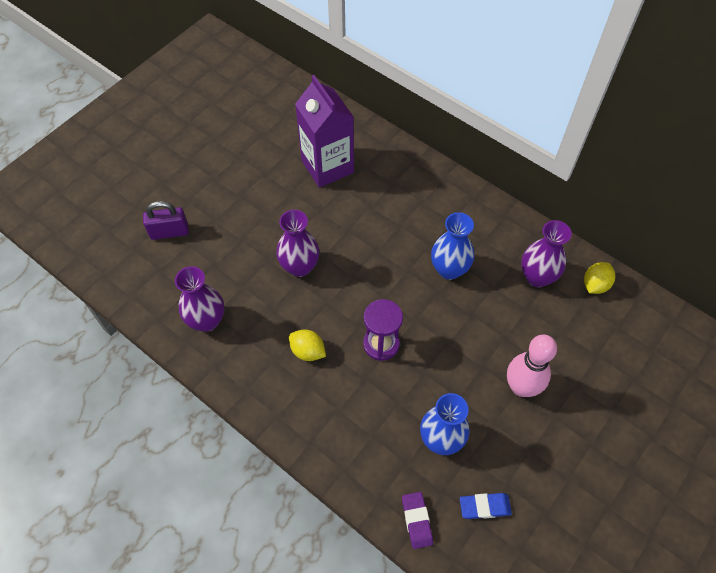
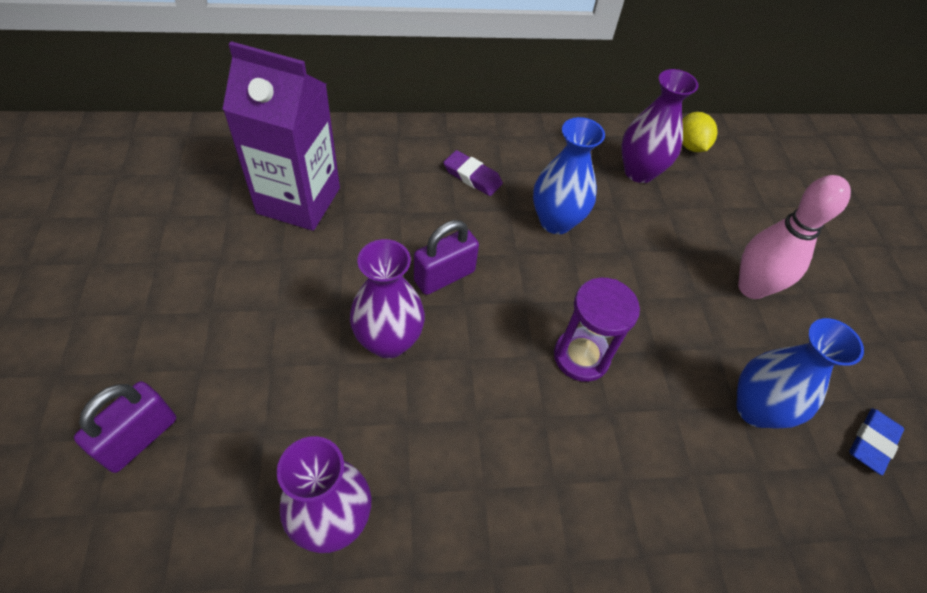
camera: 50 degrees left, 5 degrees down
(308, 351) = (512, 439): yellow lemon -> none
(357, 255) = (444, 276): none -> purple padlock
(416, 521) = (845, 529): purple eraser -> purple eraser (472, 176)

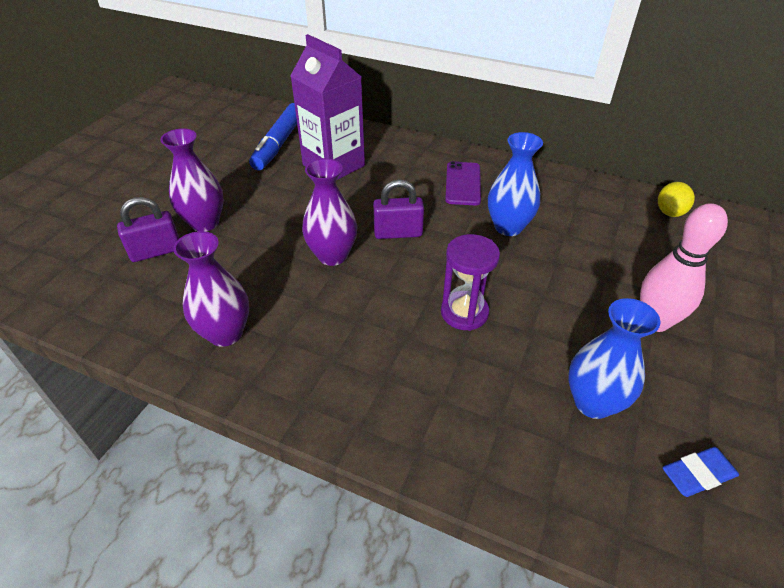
camera: 35 degrees right, 10 degrees down
(198, 189) = (279, 144): none -> blue marker
(472, 176) = (463, 184): purple eraser -> purple phone
(639, 172) = (606, 216): purple vase -> purple vase (205, 223)

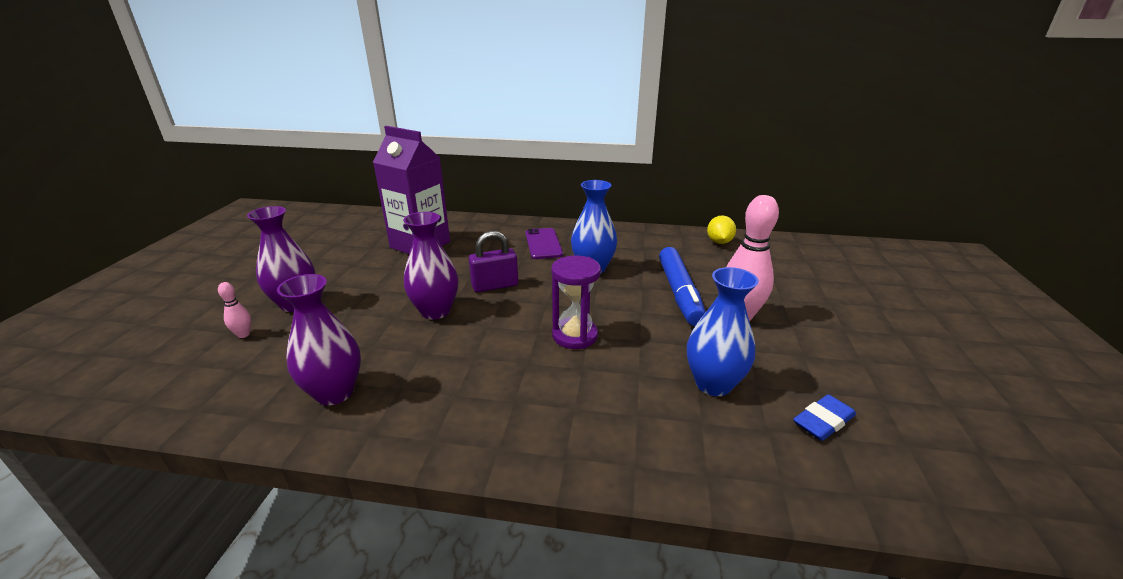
camera: 15 degrees left, 15 degrees down
(156, 251) = (243, 334): purple padlock -> pink bowling pin
(279, 144) = (362, 235): blue marker -> blue marker (679, 293)

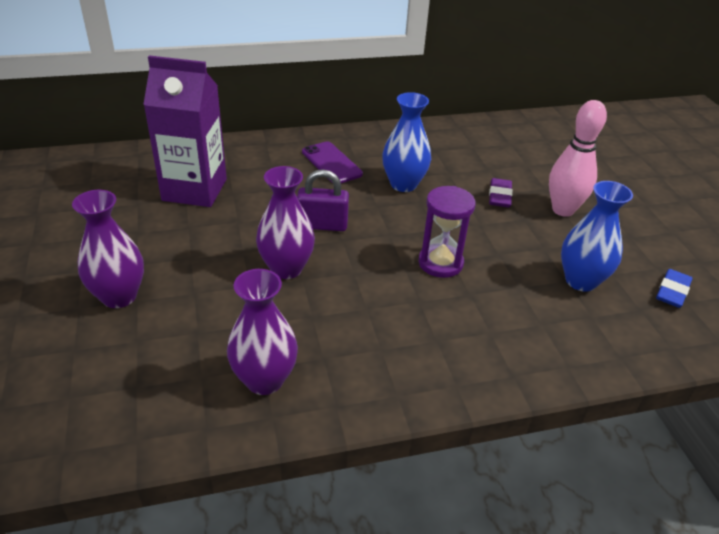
camera: 25 degrees left, 10 degrees up
(243, 334) = (96, 347): pink bowling pin -> none
(495, 286) = (322, 225): purple padlock -> purple padlock turned 45 degrees clockwise
(679, 293) = (499, 196): blue marker -> purple eraser
(719, 242) = (499, 130): yellow lemon -> none

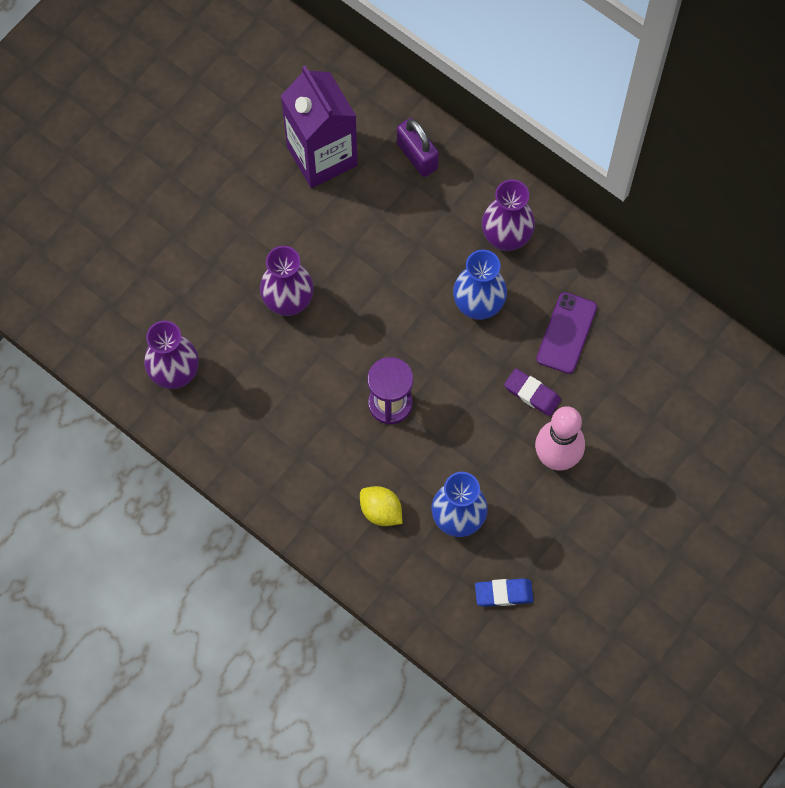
camera: 55 degrees right, 30 degrees up
(119, 296) = (168, 221): purple vase -> purple vase (506, 237)
(322, 225) = (362, 286): purple padlock -> purple padlock (417, 156)
(331, 163) = (458, 225): purple phone -> purple phone (566, 333)
(499, 196) = (532, 394): purple eraser -> purple eraser turned 60 degrees clockwise
(539, 320) = (381, 511): none -> yellow lemon

